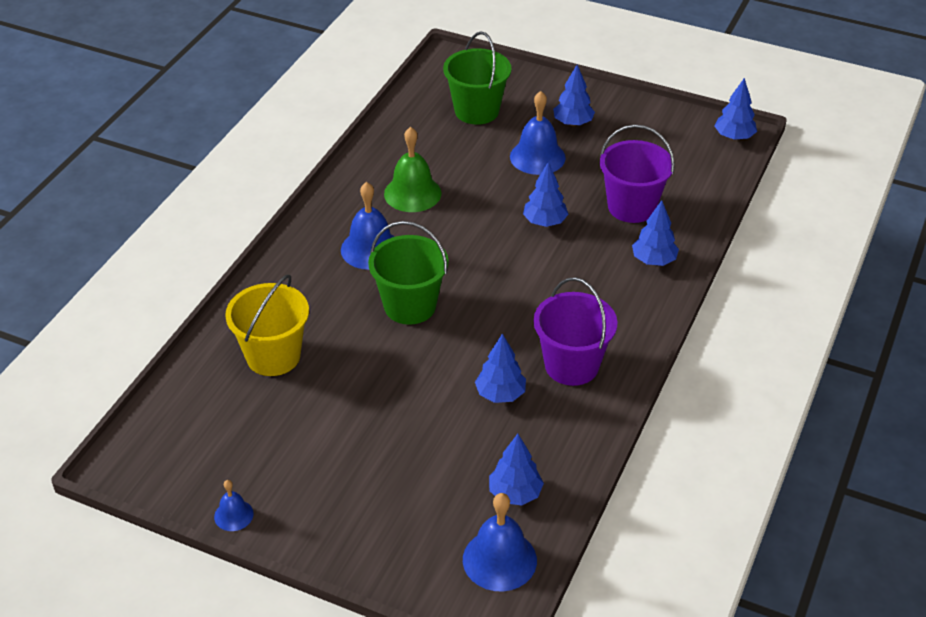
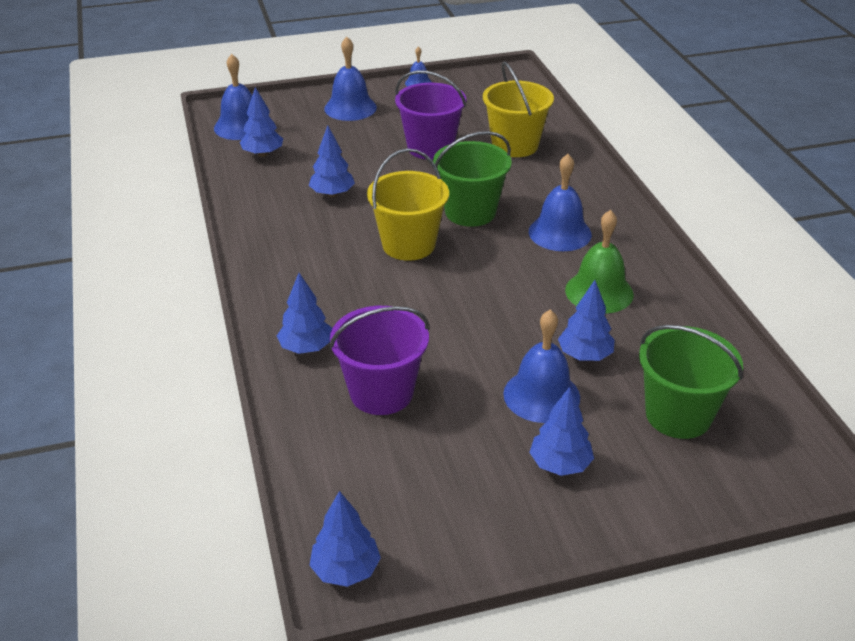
camera: 140 degrees right, 5 degrees down
(354, 516) = (350, 108): none -> blue bell
(495, 303) = (408, 245): none -> yellow bucket
(544, 222) = (449, 330): blue tree -> blue tree (584, 355)
(571, 365) = (298, 233): purple bucket -> purple bucket (430, 147)

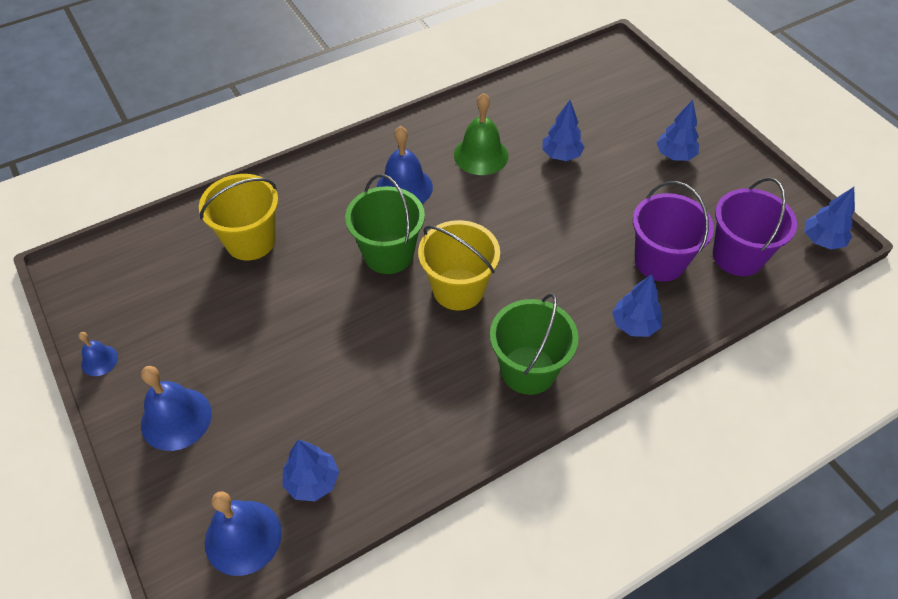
camera: 105 degrees left, 15 degrees up
(332, 194) = (386, 378): blue tree -> none
(430, 147) = (267, 312): purple bucket -> purple bucket (738, 256)
(541, 395) = (615, 172): blue bell -> none
(678, 415) = (599, 106): green bucket -> green bucket (528, 370)

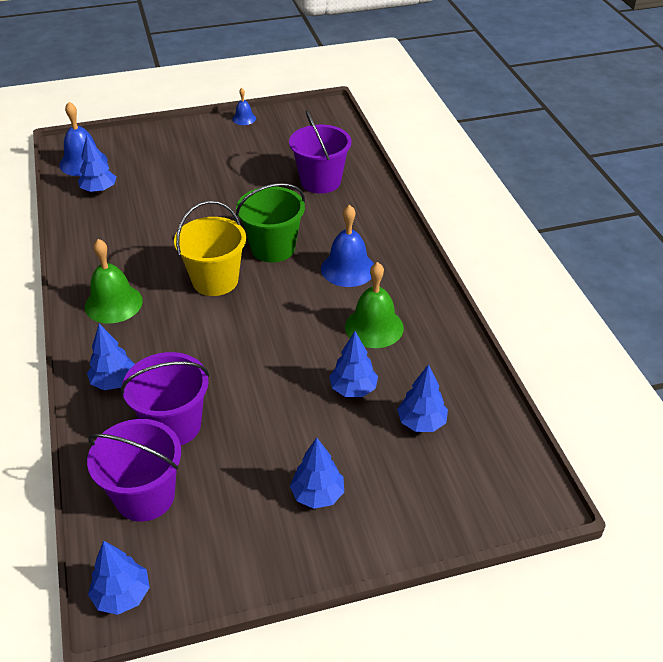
camera: 105 degrees right, 10 degrees down
(176, 418) = (181, 144): blue bell -> none
(250, 241) = (320, 181): yellow bucket -> purple bucket
(528, 370) = (113, 303): green bucket -> green bell
(577, 112) = (421, 422): none -> blue tree

